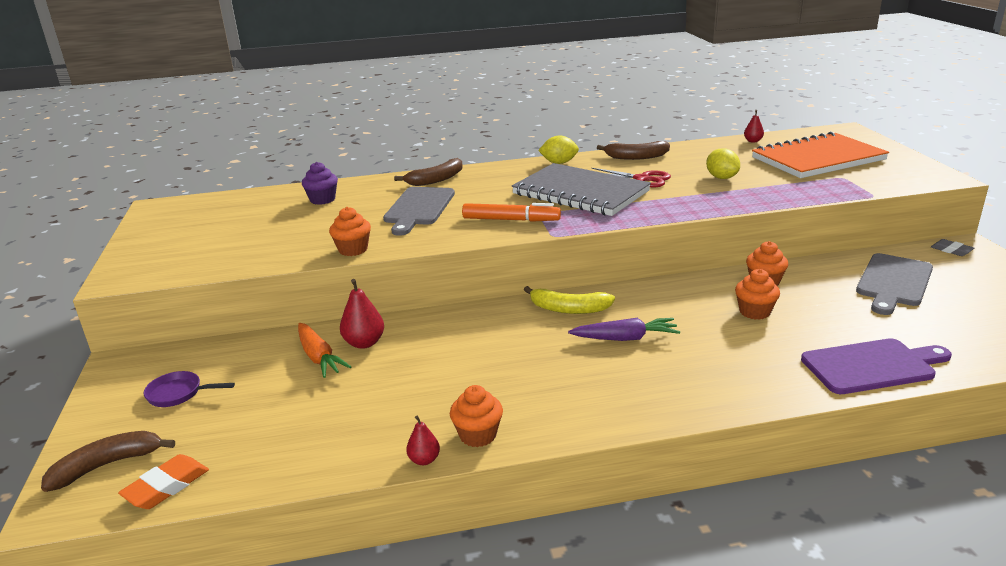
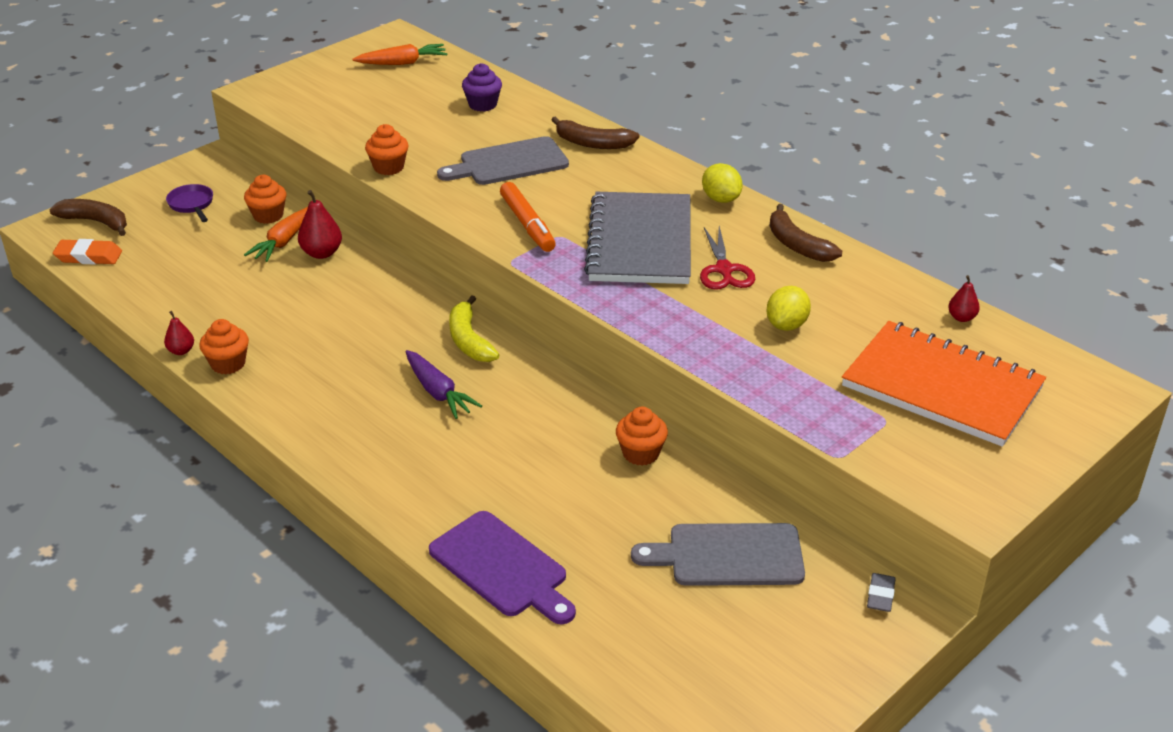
camera: 55 degrees right, 10 degrees up
(205, 212) = (402, 63): none -> orange carrot
(754, 312) = (560, 462): orange cupcake -> orange cupcake (268, 216)

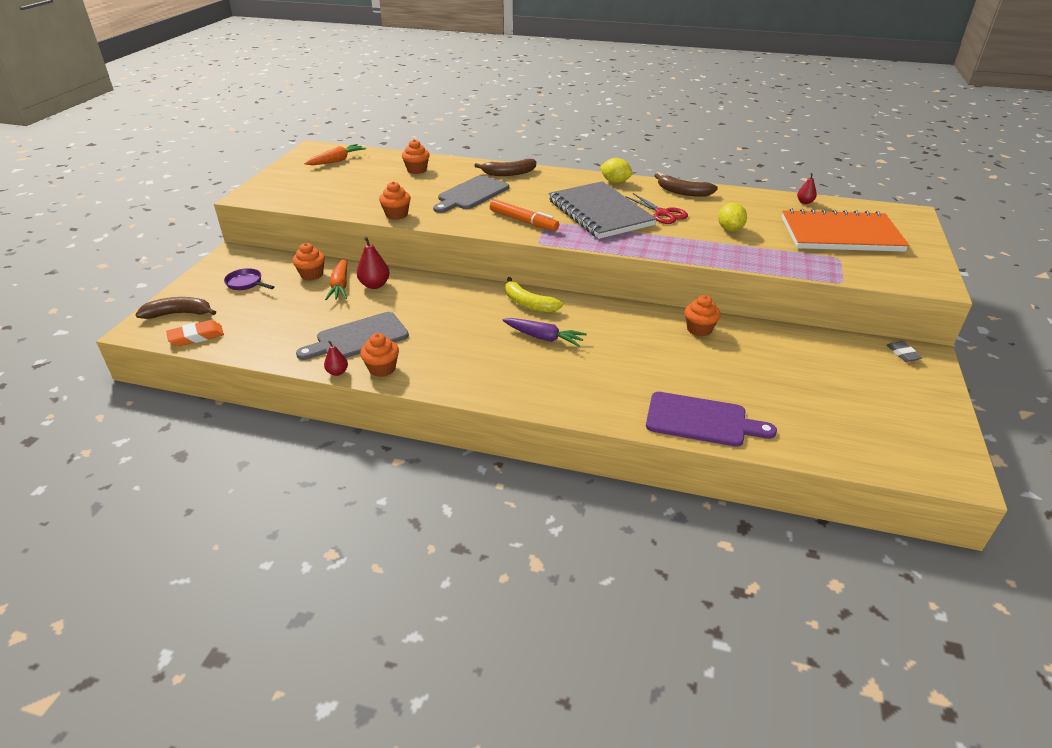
camera: 30 degrees left, 0 degrees up
(482, 105) = (417, 170): purple cupcake -> orange cupcake
(728, 555) = (809, 364): grey cutting board -> grey cutting board (358, 338)

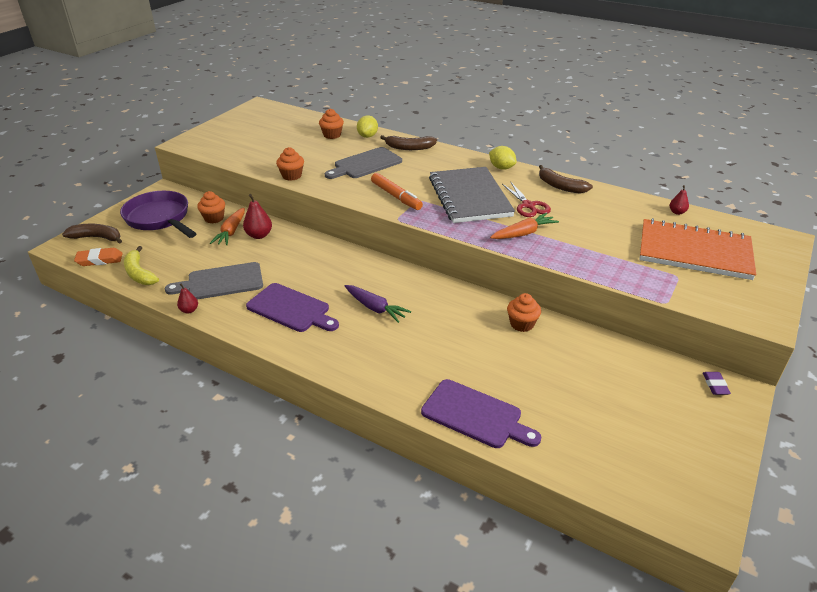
camera: 15 degrees right, 0 degrees up
(246, 283) = (160, 218): purple pan -> purple pan, size x2.15
(337, 160) = (271, 119): orange carrot -> orange carrot (523, 233)
(382, 369) = (226, 313): orange cupcake -> none
(453, 353) = (291, 309): none -> purple cutting board
(528, 303) = (379, 273): yellow banana -> yellow banana (139, 273)
(730, 229) = (584, 231): yellow lemon -> yellow lemon (367, 136)
(903, 354) = (715, 385): grey eraser -> purple eraser

